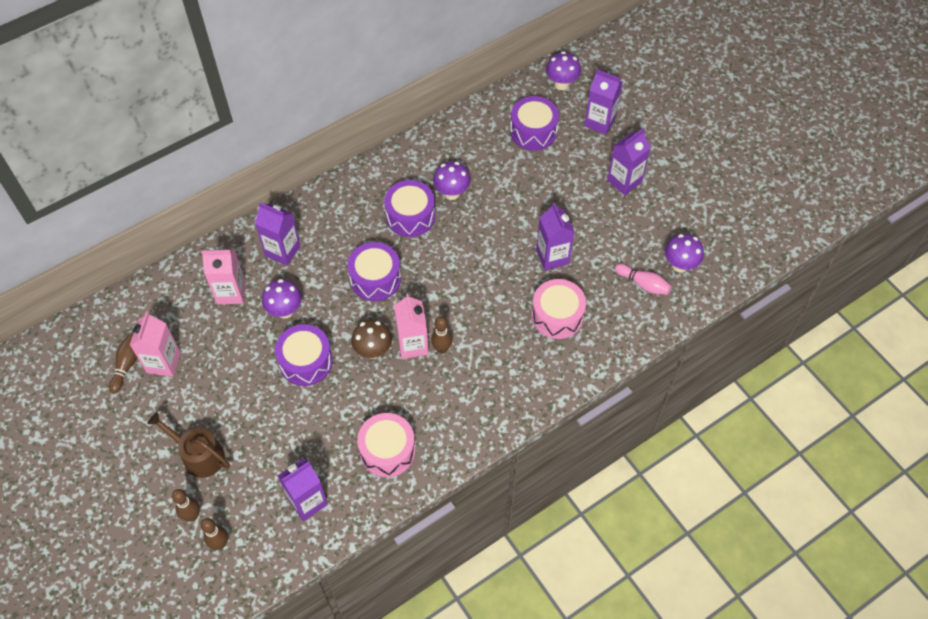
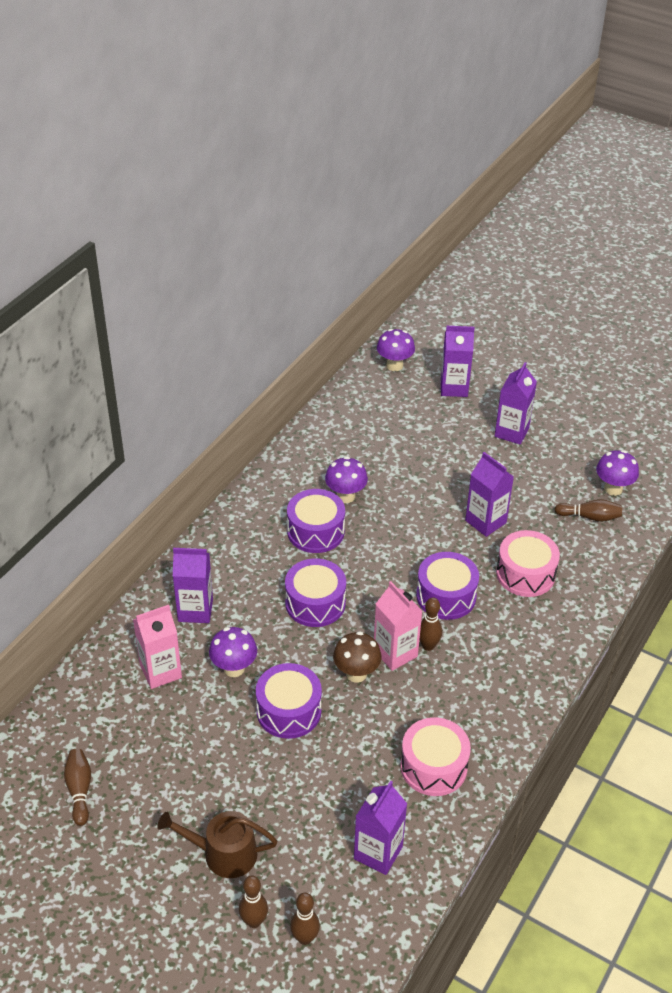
camera: 25 degrees left, 15 degrees down
(163, 362) = (123, 772): pink carton -> none
(533, 131) = (393, 415): purple drum -> purple drum (446, 596)
(643, 284) = (590, 517): pink bowling pin -> brown bowling pin

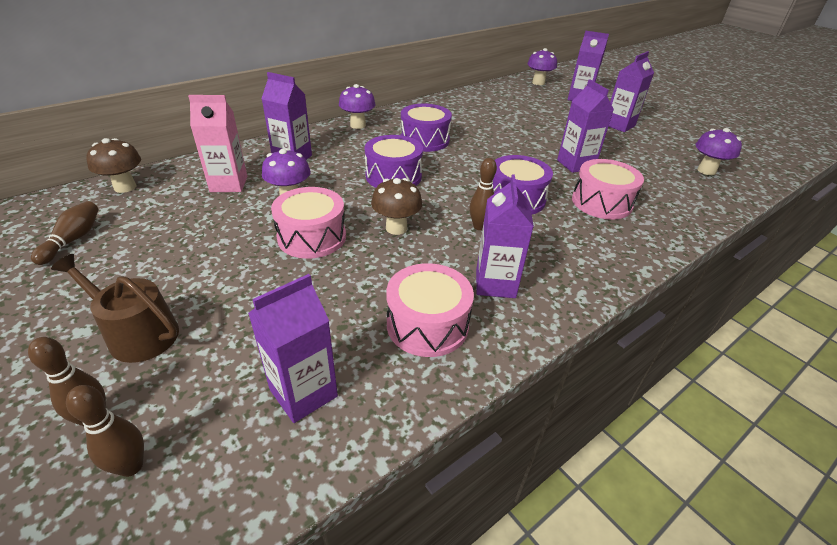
camera: 20 degrees right, 5 degrees down
(61, 712) = (125, 187): none -> brown mushroom
(289, 711) = (312, 237): purple drum -> pink drum
(345, 496) = (462, 128): purple mushroom -> purple mushroom (358, 125)
(395, 653) = (443, 223): pink carton -> none
(468, 708) = (495, 283): none -> purple carton
(590, 517) = (679, 182): brown bowling pin -> none

